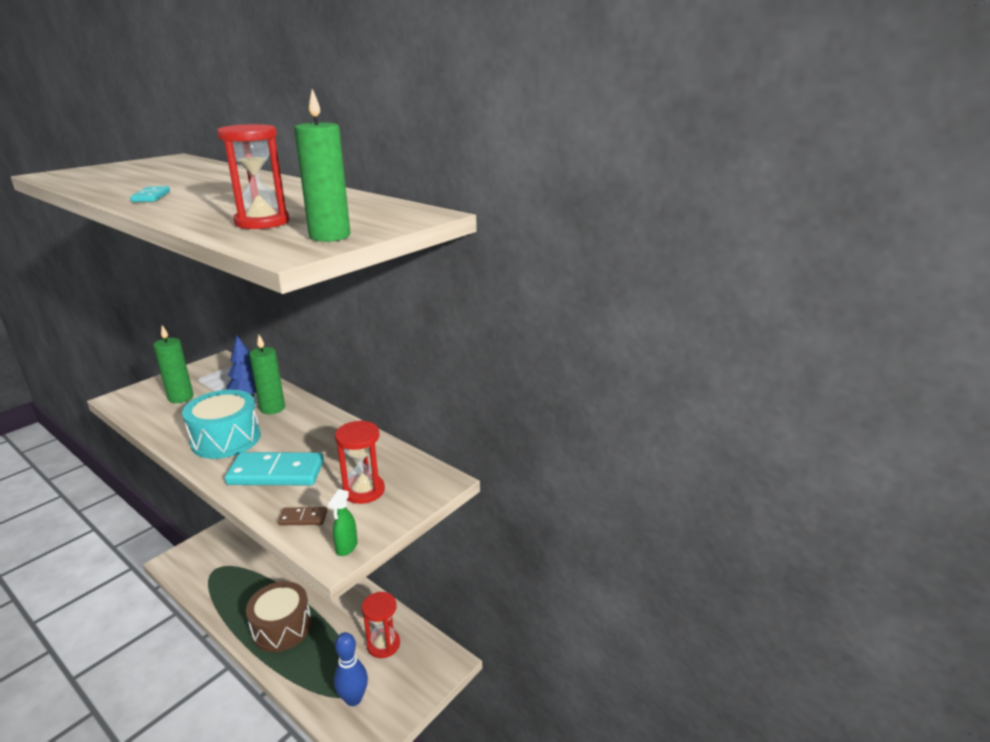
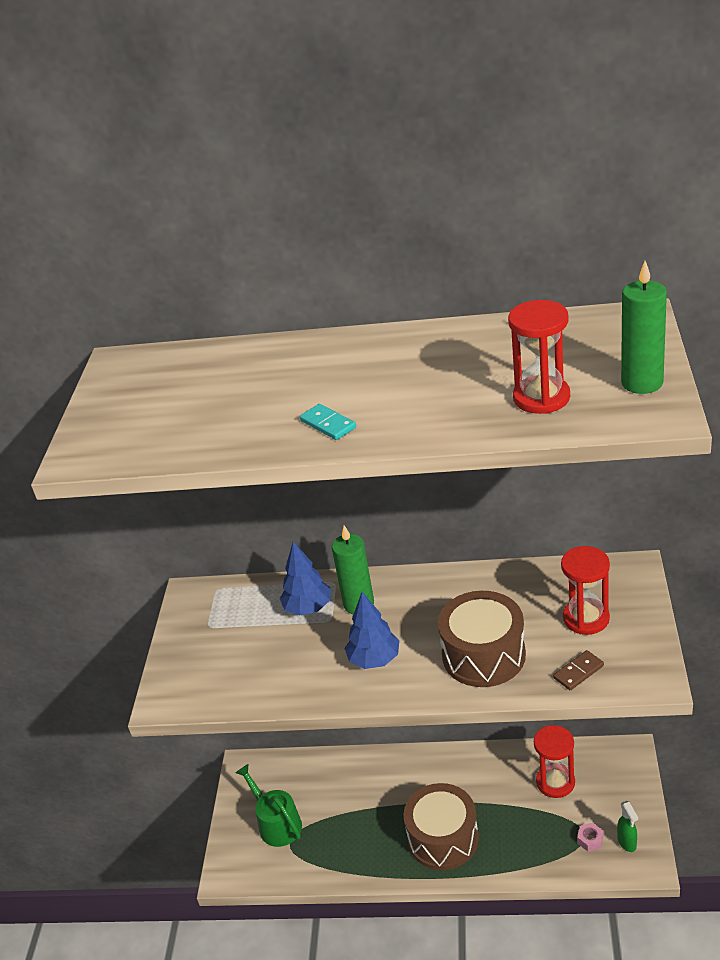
camera: 30 degrees left, 10 degrees up
(181, 397) = (235, 655): green candle -> none
(224, 554) = (277, 823): none -> green watering can
(226, 439) = (374, 660): turquoise drum -> blue tree
(276, 473) = (483, 655): turquoise domino -> brown drum
(346, 547) = (653, 668): green spray bottle -> green spray bottle (627, 843)
(353, 699) = (590, 840): blue bowling pin -> pink nut

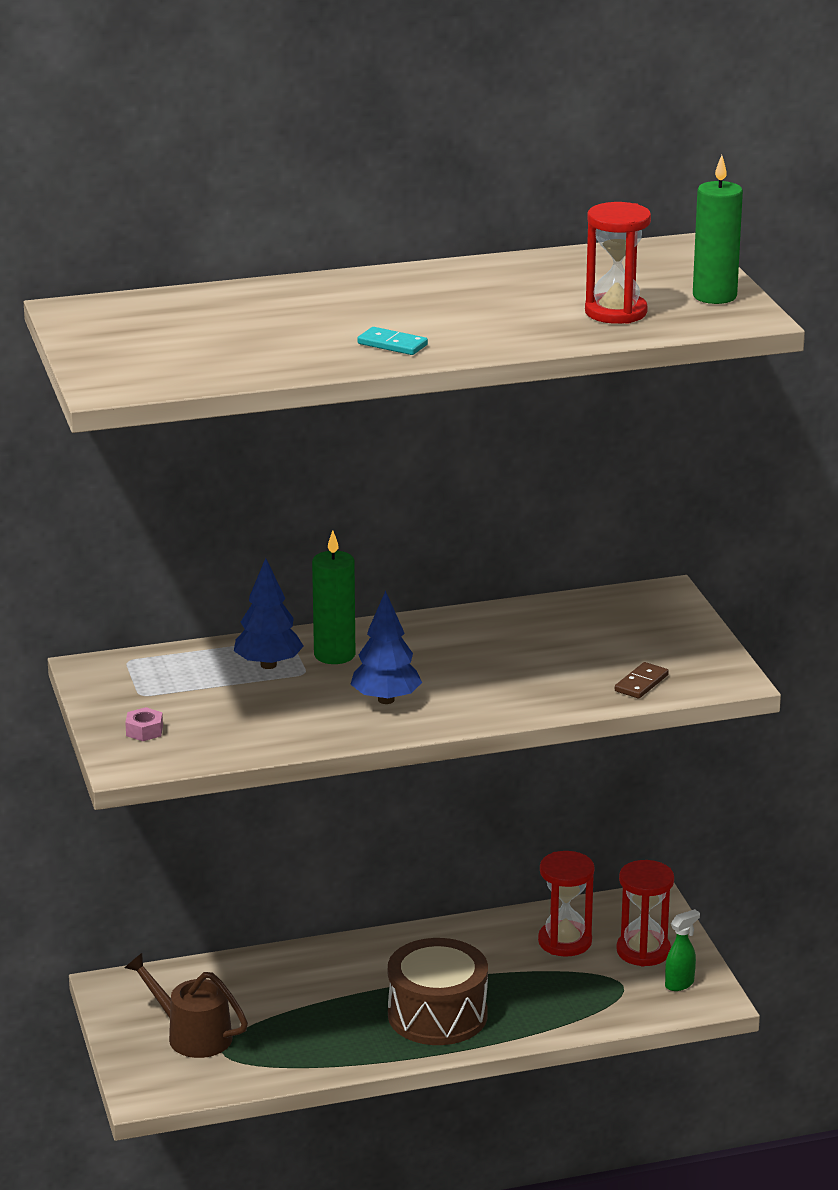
camera: 25 degrees left, 10 degrees down
(277, 823) = (193, 1035): green watering can -> brown watering can
(483, 655) = (521, 682): brown drum -> none
(586, 618) = (628, 639): red hourglass -> red hourglass (643, 951)
(590, 840) = (632, 988): pink nut -> pink nut (144, 731)
(627, 843) = (680, 984): green spray bottle -> green spray bottle turned 90 degrees counterclockwise

